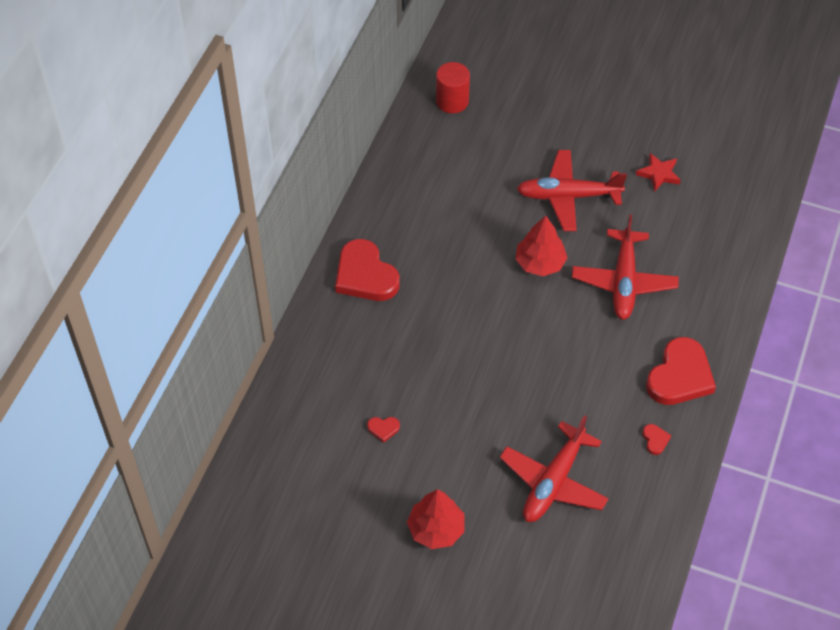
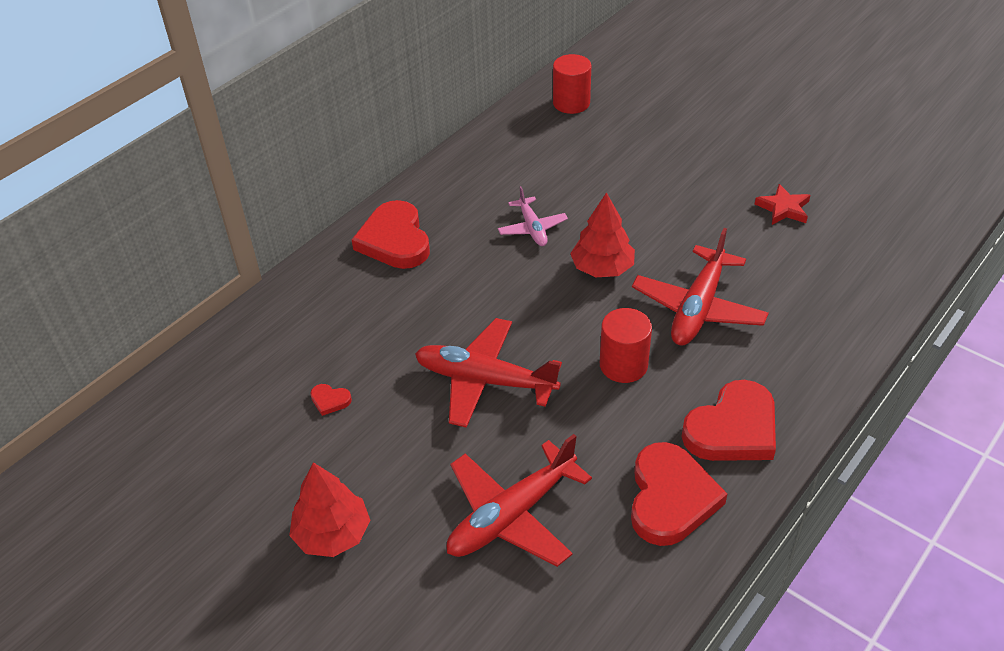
camera: 20 degrees right, 10 degrees down
(471, 238) = (532, 228): none -> pink plane
(567, 196) = (664, 210): red plane -> red plane (484, 381)
(586, 344) = (623, 365): none -> red cylinder
(655, 440) = (670, 498): red heart -> red heart, size x2.44

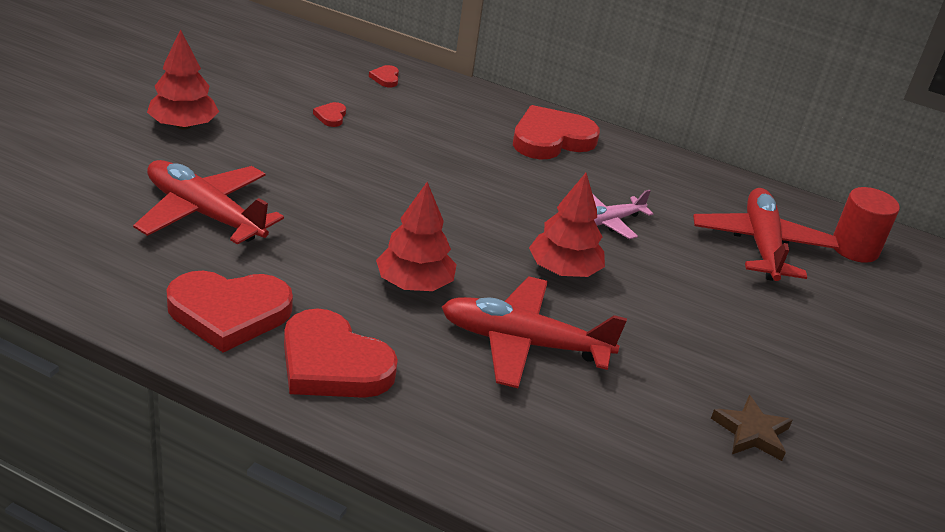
camera: 70 degrees right, 10 degrees down
(253, 347) = (385, 78): none -> red heart
(484, 381) = (372, 195): red plane -> red plane (761, 245)
(623, 365) = (414, 284): red cylinder -> red tree
(783, 208) = (751, 432): red star -> brown star

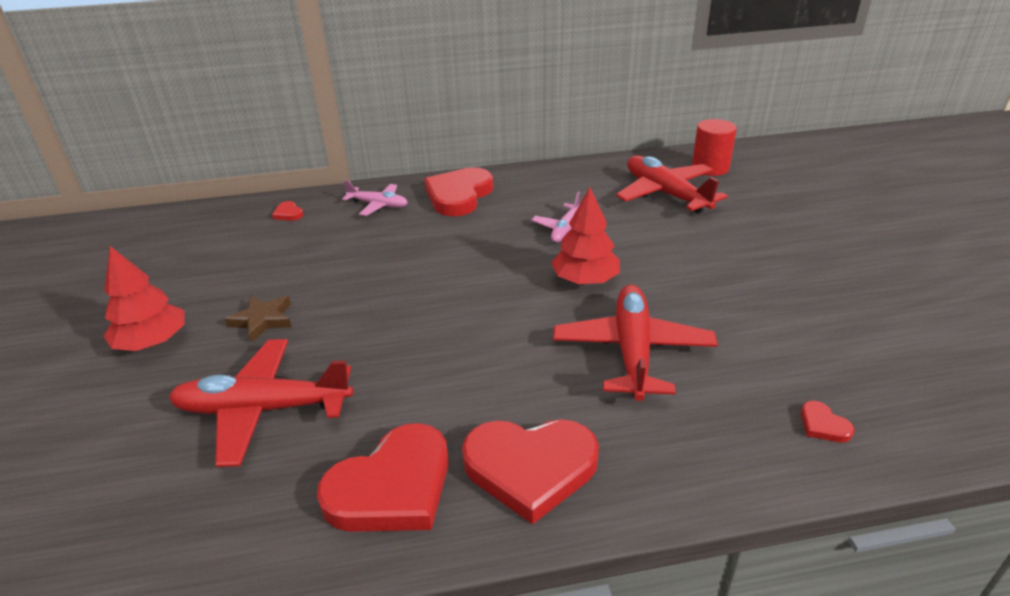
camera: 30 degrees left, 0 degrees up
(331, 116) = (279, 264): red heart -> red heart (823, 425)
(414, 284) = (504, 356): red tree -> none
(469, 110) = (378, 205): none -> pink plane
(523, 343) = (632, 350): red plane -> red plane turned 120 degrees clockwise
(751, 432) = (829, 316): brown star -> brown star (263, 320)

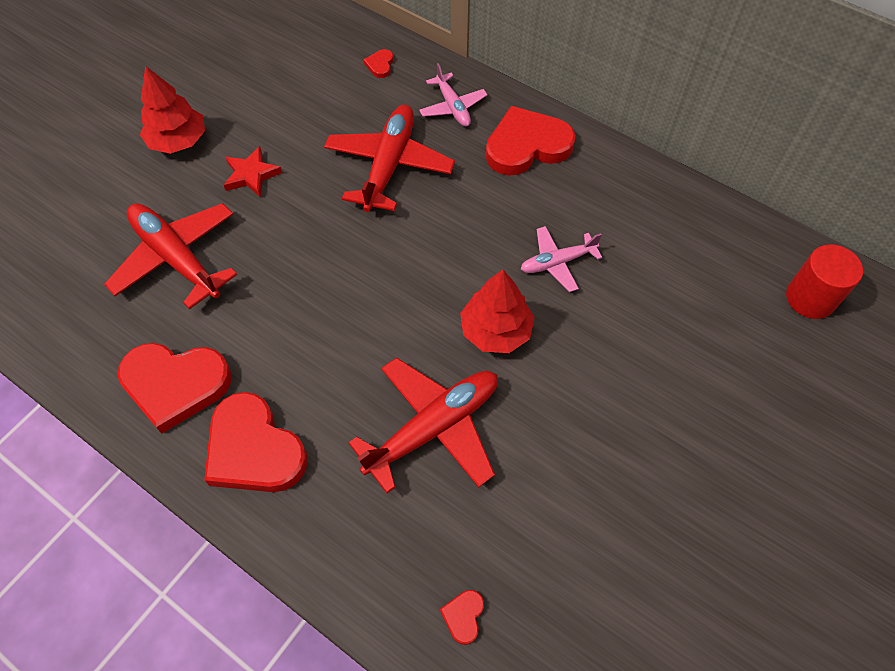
camera: 45 degrees right, 25 degrees up
(263, 320) = (251, 175): brown star -> red star
(665, 194) = (709, 294): red plane -> red plane (389, 165)

